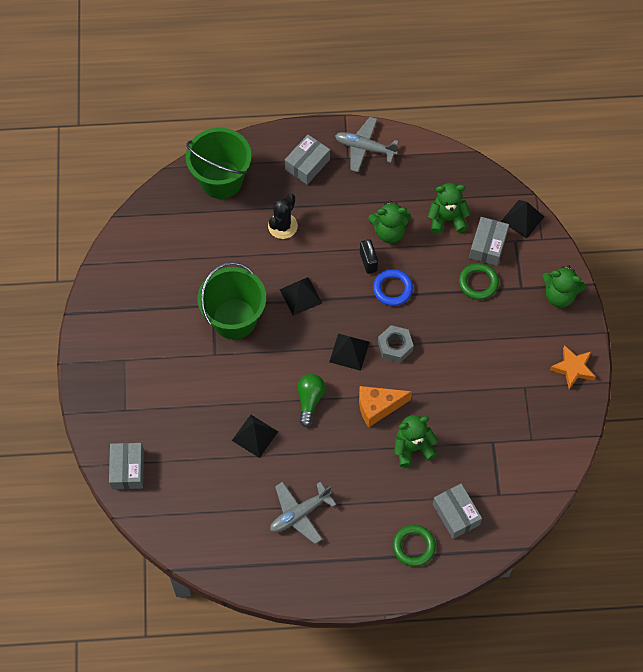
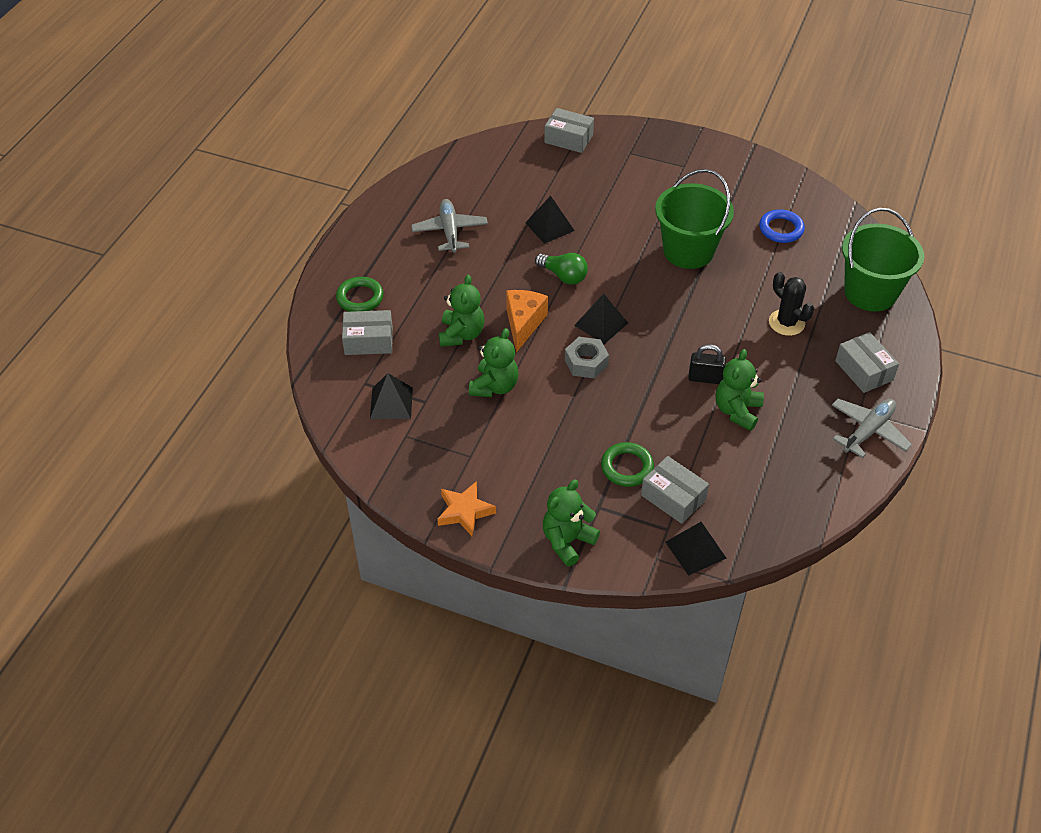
camera: 115 degrees right, 15 degrees down
(300, 296) = (689, 308): black pyramid -> black pyramid (391, 403)
(392, 289) = (659, 386): blue ring -> blue ring (781, 229)
(447, 219) = (730, 472): green teddy bear -> green teddy bear (494, 386)

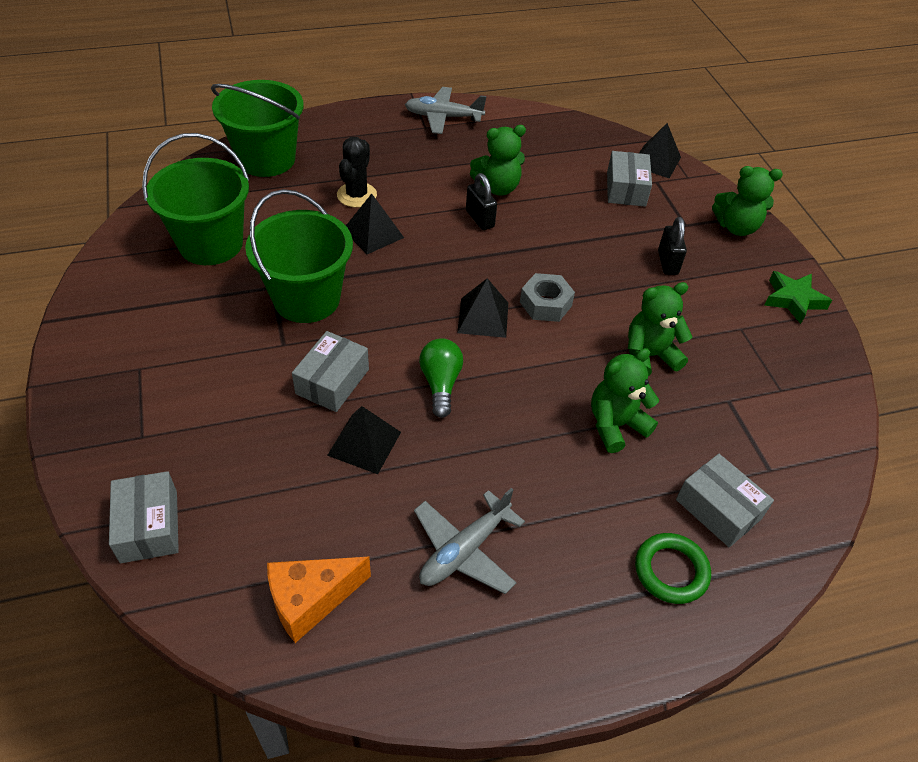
camera: 130 degrees left, 0 degrees up
(391, 403) = (763, 427): black pyramid -> black pyramid (373, 233)
(465, 511) = (793, 300): orange star -> green star
(523, 324) = (546, 379): orange cheese -> orange cheese (311, 600)
(567, 461) = (667, 263): none -> black padlock
(627, 467) = (629, 225): green ring -> none
(781, 229) = (211, 243): blue ring -> green bucket
(864, 370) = (376, 136): grey box -> grey box (332, 381)

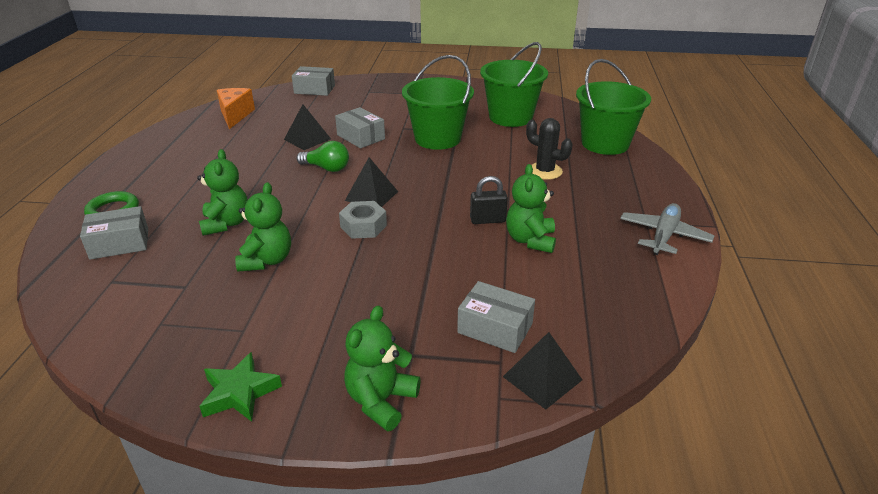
camera: 115 degrees right, 15 degrees down
(373, 233) = (493, 170): black pyramid -> none
(464, 550) = (211, 153): grey plane -> none
(667, 263) = (362, 315): black padlock -> none

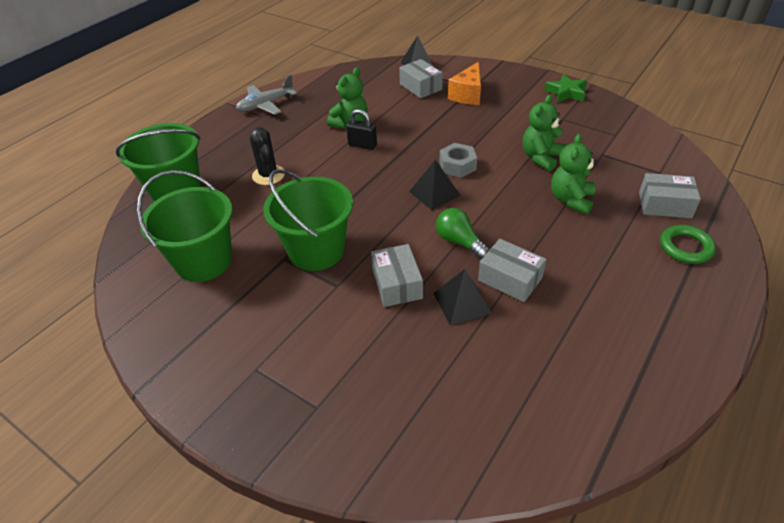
camera: 150 degrees left, 10 degrees up
(235, 115) = (551, 409): orange cheese -> orange cheese (467, 95)
(314, 89) = (399, 455): grey box -> grey box (510, 279)
(381, 401) = (497, 75): green teddy bear -> none

